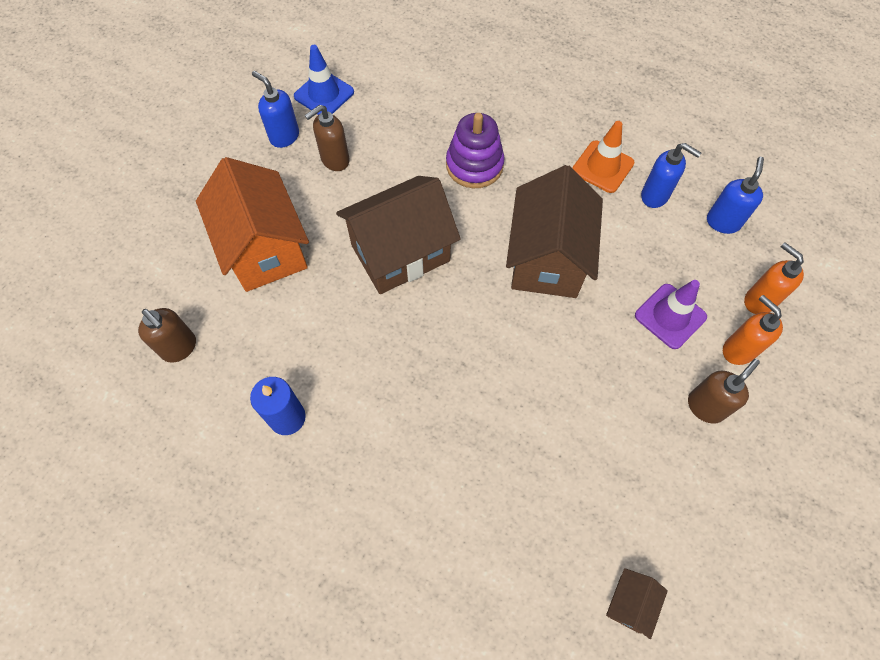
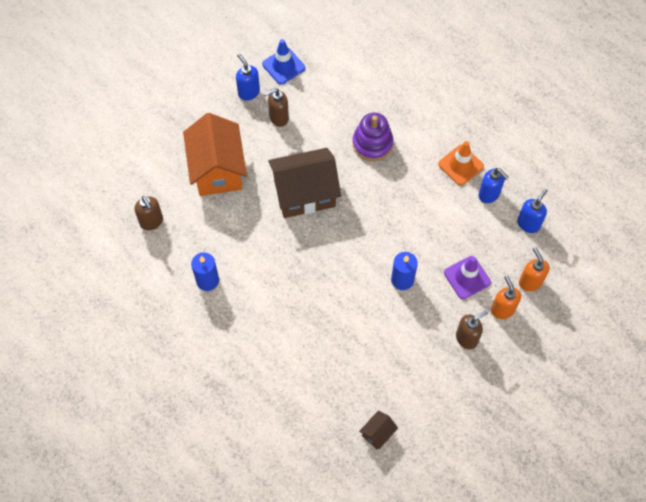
camera: 15 degrees right, 0 degrees up
(547, 259) = (399, 221): brown house -> none
(580, 342) = (402, 280): none -> blue candle

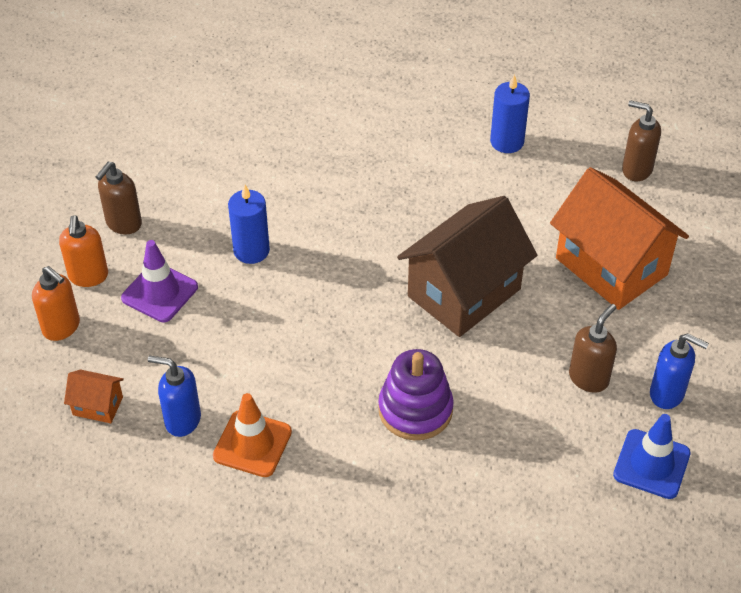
camera: 150 degrees right, 15 degrees down
(377, 433) = (186, 90): brown house -> none
(502, 309) = (88, 276): orange soap dispenser -> orange soap dispenser turned 45 degrees clockwise
(528, 224) = (98, 406): blue soap dispenser -> orange house

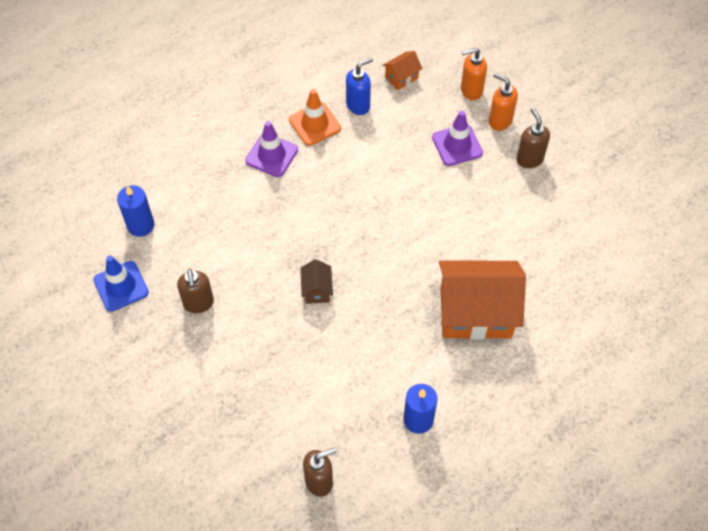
camera: 130 degrees right, 10 degrees up
(251, 250) = (450, 207): blue candle -> blue candle (140, 225)
(340, 454) = (271, 155): none -> purple traffic cone
(415, 410) = (263, 206): purple stacking toy -> none
(464, 292) = (317, 290): brown house -> brown house, size x0.43
(611, 266) = (258, 387): orange house -> orange house (475, 313)
(667, 394) = (149, 333): blue soap dispenser -> none

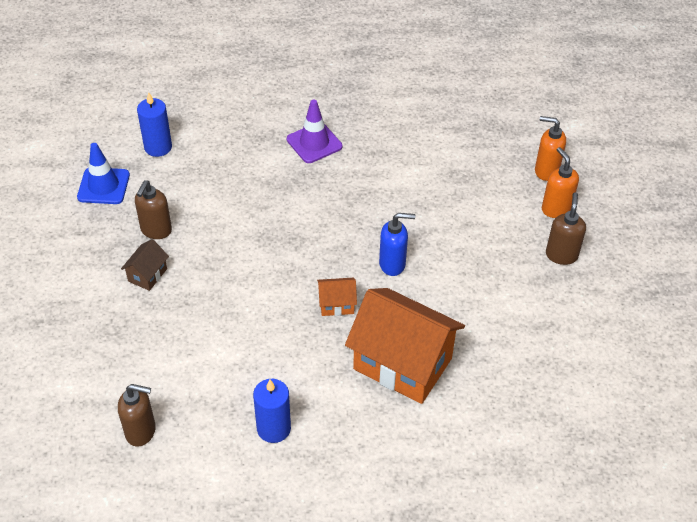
camera: 30 degrees right, 10 degrees down
(314, 124) = (373, 135): orange traffic cone -> none
(317, 290) = (267, 270): brown house -> brown house (147, 275)
(358, 105) = (426, 137): blue soap dispenser -> blue soap dispenser (392, 264)
(401, 77) = (485, 132): orange house -> orange house (336, 304)
(457, 145) = (496, 211): purple traffic cone -> none

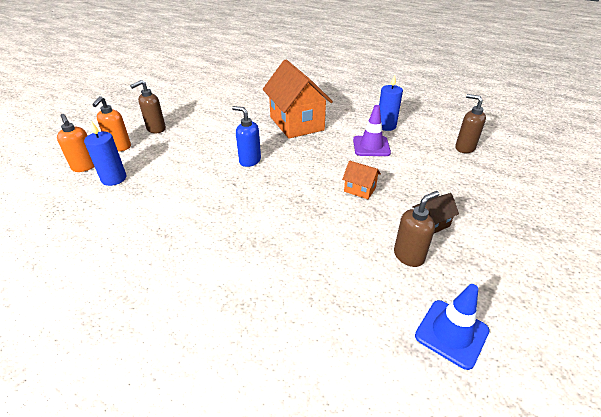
camera: 145 degrees left, 10 degrees down
(158, 147) = (364, 356): blue candle -> blue candle (114, 178)
(314, 143) = (201, 269): purple traffic cone -> purple traffic cone (371, 146)
(336, 304) = (305, 156): orange house -> orange house (359, 189)

